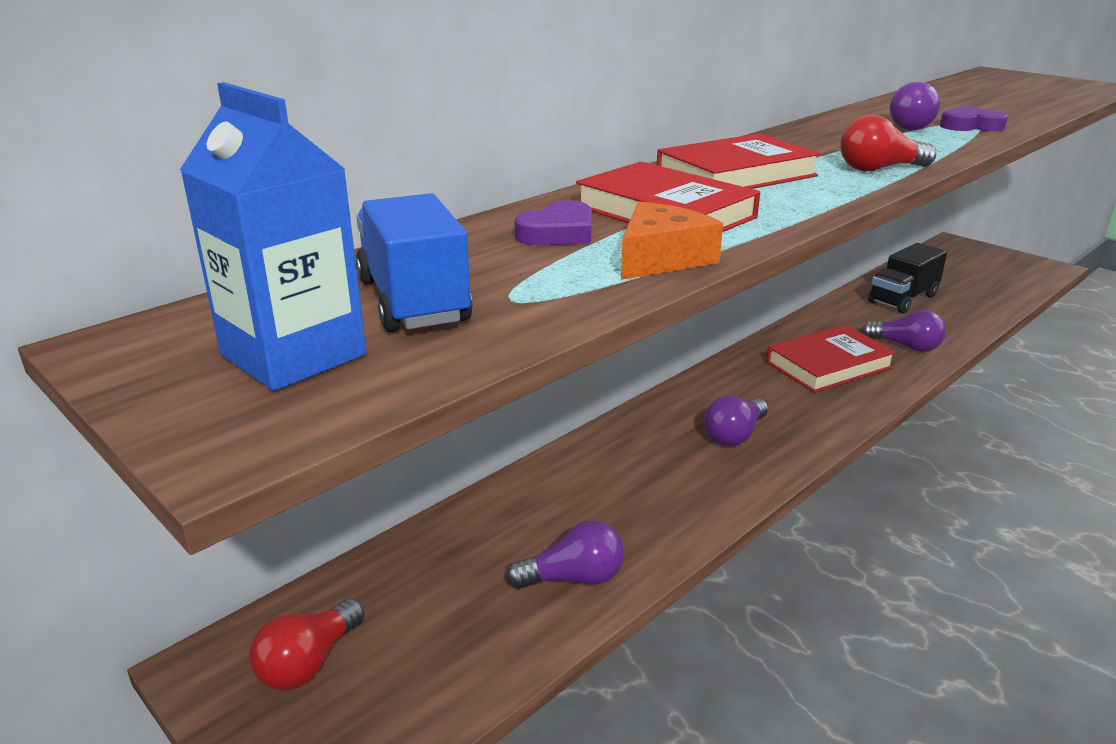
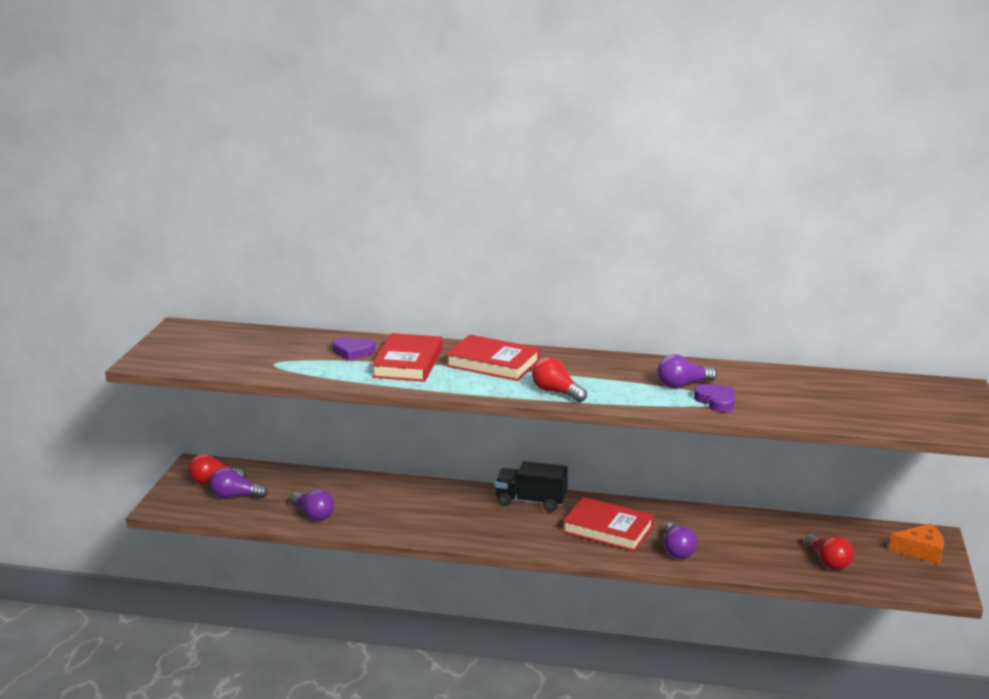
camera: 55 degrees right, 5 degrees down
(293, 355) = (197, 350): blue carton -> none
(413, 301) = (254, 351): blue truck -> none
(661, 259) = (345, 376): orange cheese -> orange cheese (921, 551)
(735, 435) = (480, 520): purple light bulb -> purple light bulb (235, 496)
(902, 299) = (763, 535): black truck -> black truck (531, 501)
(974, 291) = (828, 561): none -> red light bulb

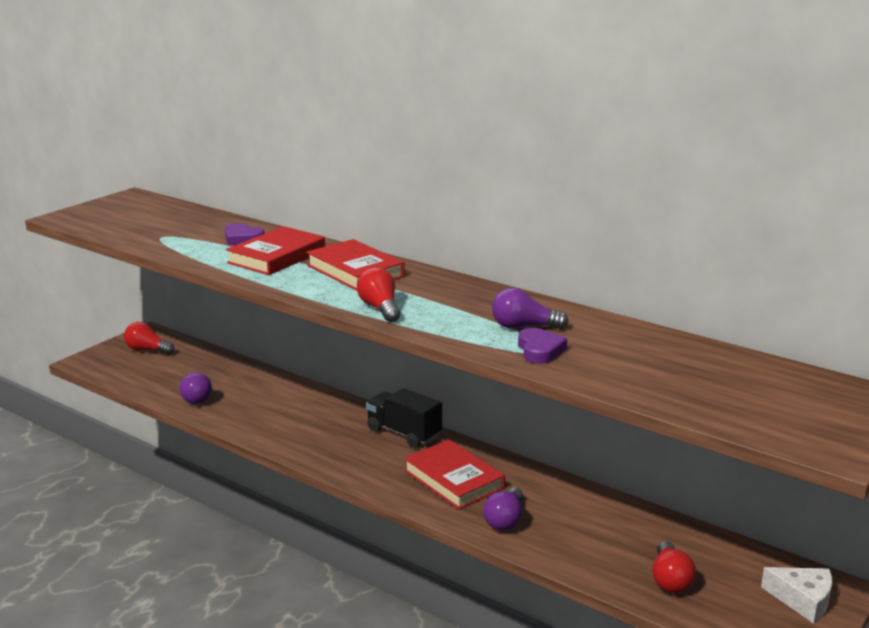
camera: 25 degrees right, 0 degrees up
(235, 496) = (150, 366): purple light bulb -> none
(921, 551) = (802, 600): orange cheese -> white cheese

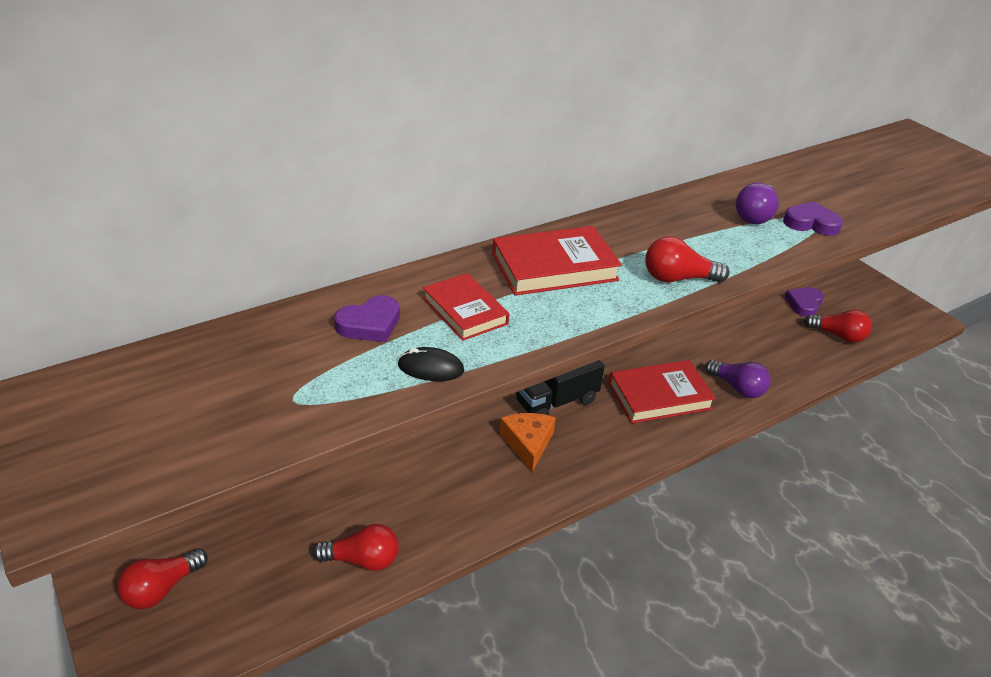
camera: 70 degrees left, 15 degrees up
(195, 397) = (362, 560): purple light bulb -> red light bulb
(210, 258) = (431, 368): none -> black mouse
(277, 256) = (465, 311): red book -> red book, size x0.67
(343, 431) = (528, 444): none -> orange cheese
(709, 550) = (804, 304): none -> purple heart
(802, 600) = (869, 291): white cheese -> none

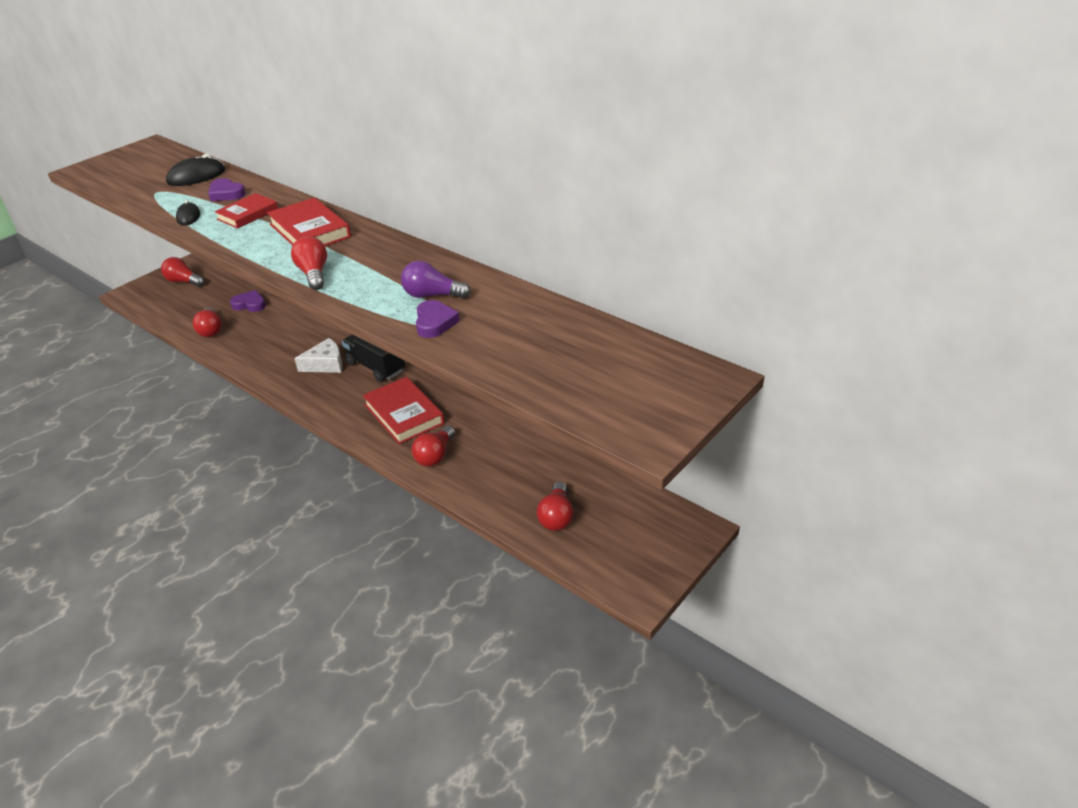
camera: 75 degrees right, 0 degrees up
(264, 350) = (196, 176): none -> black mouse
(528, 444) = (325, 364): orange cheese -> white cheese
(737, 388) = (435, 455): purple light bulb -> red light bulb
(804, 304) = (600, 488): purple heart -> purple heart (250, 304)

